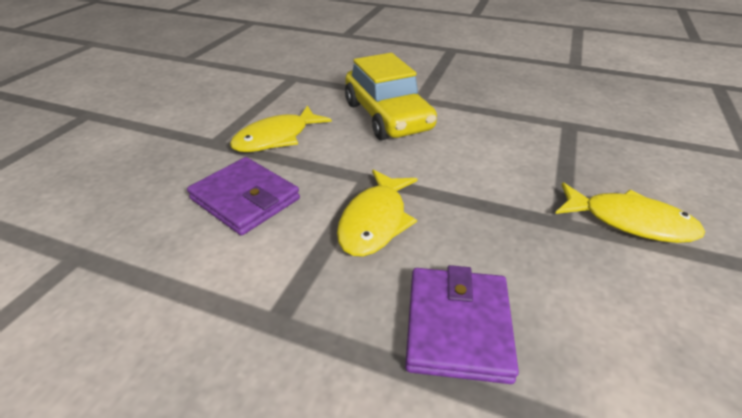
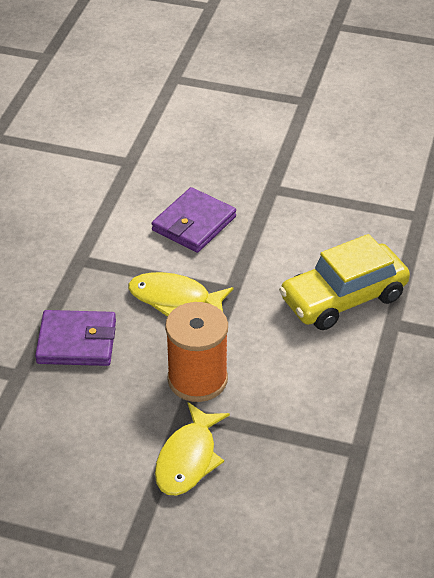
camera: 85 degrees right, 5 degrees up
(276, 138) = (286, 225): yellow fish -> none
(508, 209) = (197, 379): none -> orange spool

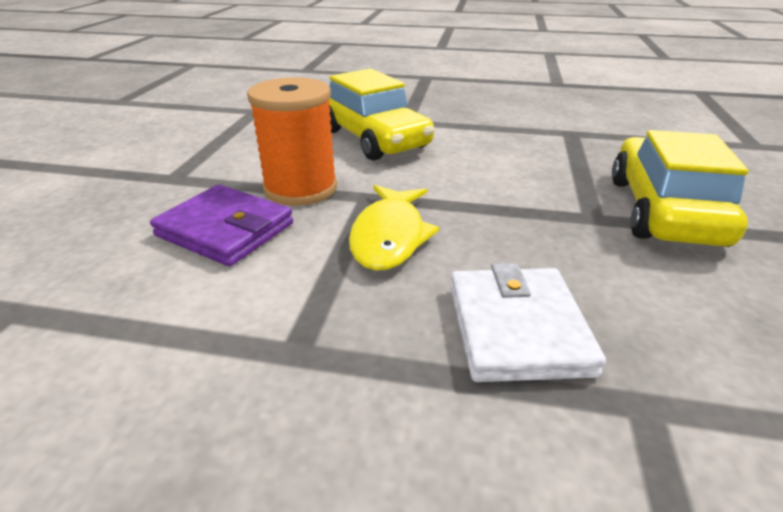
camera: 95 degrees left, 10 degrees down
(77, 342) = (517, 328): purple wallet -> white wallet
(188, 459) = (663, 210): yellow fish -> yellow car
(197, 379) = (534, 211): orange spool -> orange spool (300, 188)

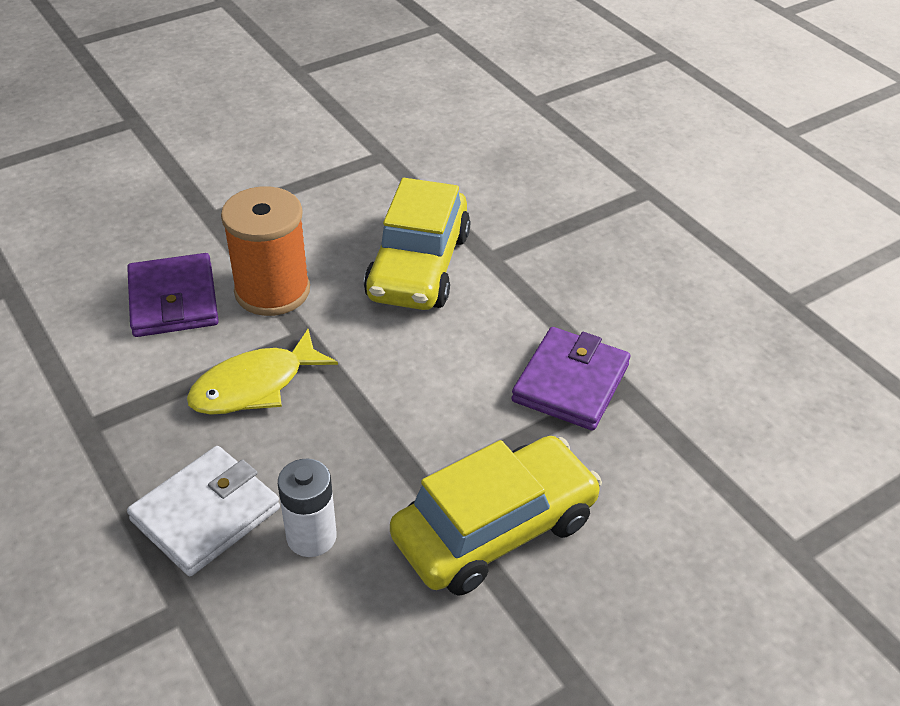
camera: 45 degrees right, 10 degrees up
(549, 142) = (570, 383): none -> purple wallet
(603, 284) = (311, 537): none -> white battery

